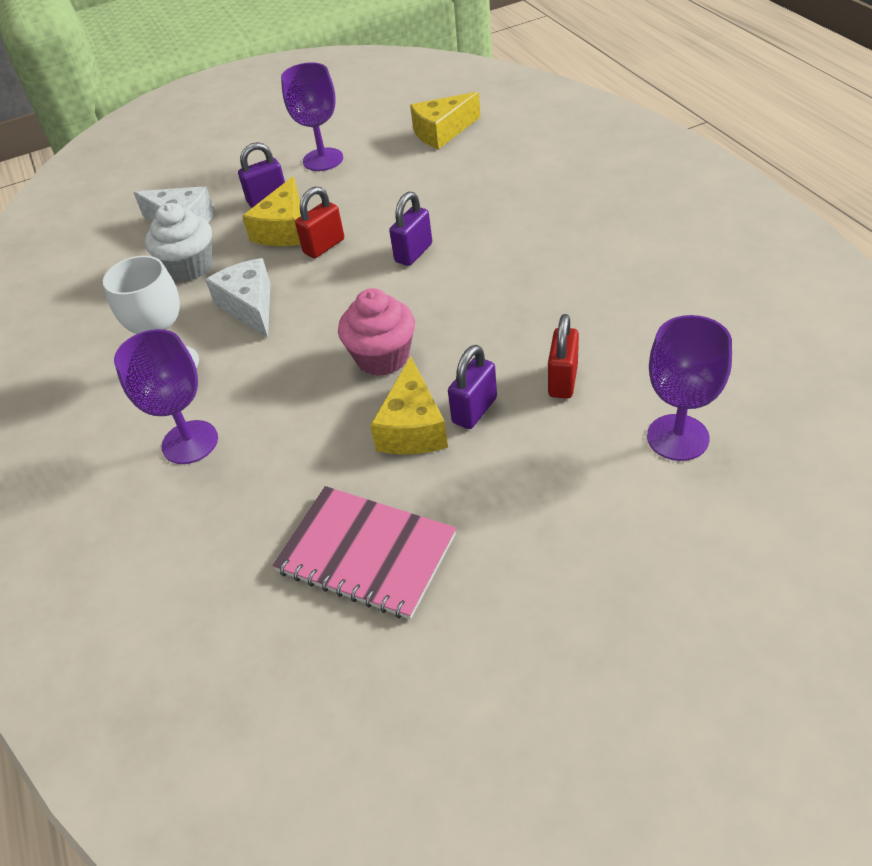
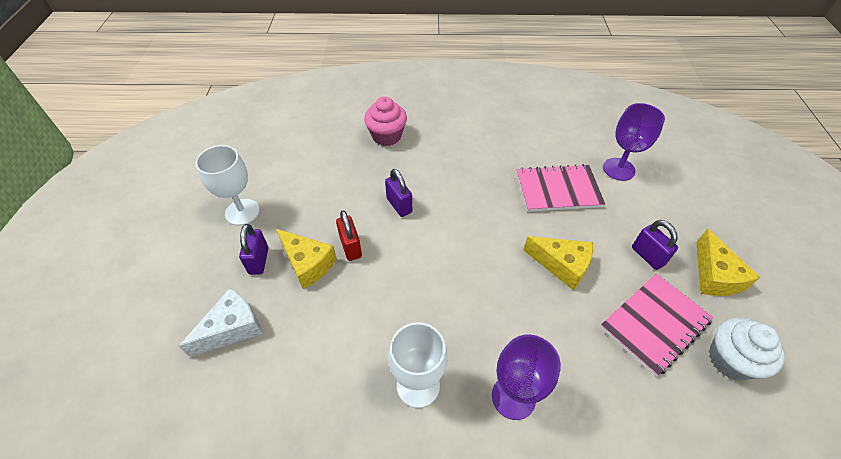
camera: 70 degrees left, 5 degrees up
(190, 267) = (300, 340): white cupcake -> white cupcake (730, 360)
(250, 307) = (385, 313): white cheese -> none
(323, 159) = (242, 212): purple goblet -> white goblet
(382, 357) = (491, 257): pink cupcake -> pink cupcake (386, 136)
(442, 132) = (280, 143): yellow cheese -> yellow cheese (714, 276)
(474, 410) = (562, 233): purple padlock -> purple padlock (647, 256)
(563, 381) = (558, 190): red padlock -> pink notebook

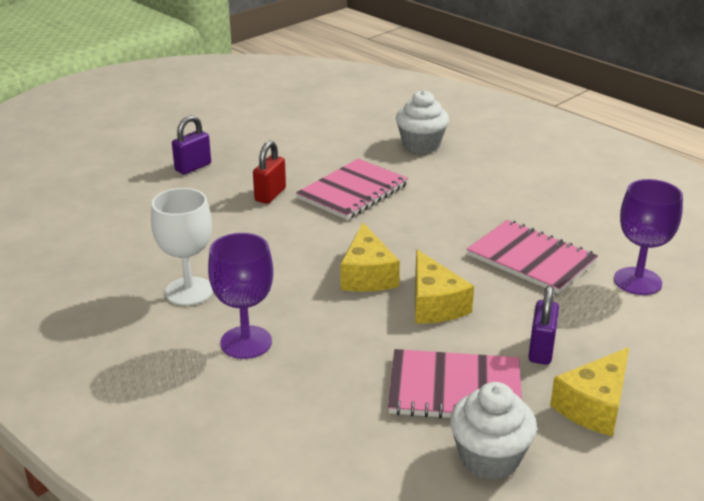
camera: 45 degrees right, 20 degrees down
(232, 328) = (121, 191): white cheese -> none
(242, 212) = (225, 136): white goblet -> none
(308, 264) = (223, 187): yellow cheese -> yellow cheese (367, 275)
(386, 136) = (421, 145): pink cupcake -> white cupcake
(399, 205) = (353, 192): purple padlock -> pink notebook

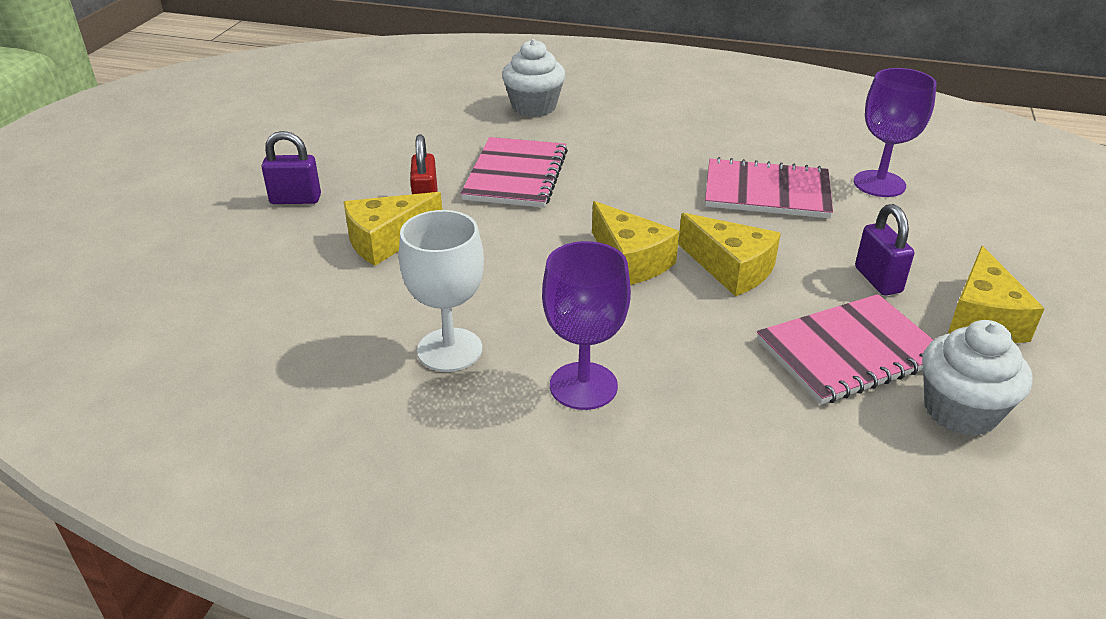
camera: 30 degrees left, 5 degrees up
(193, 167) = (295, 199): purple padlock -> purple padlock turned 75 degrees clockwise
(221, 211) = (387, 240): none -> yellow cheese

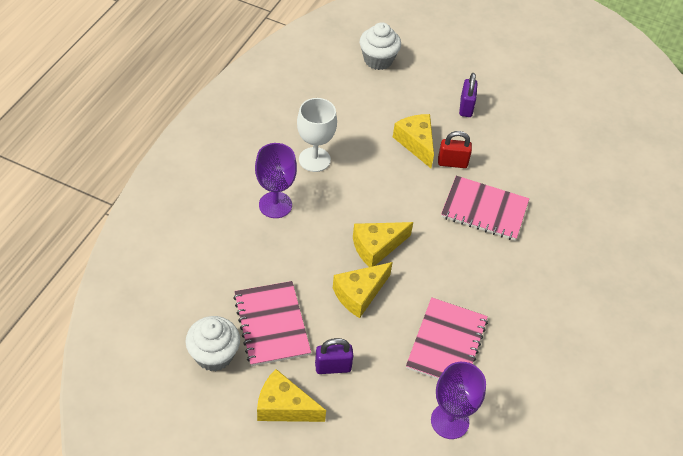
camera: 95 degrees right, 15 degrees up
(534, 107) = (587, 235): white cupcake -> white cupcake (378, 60)

